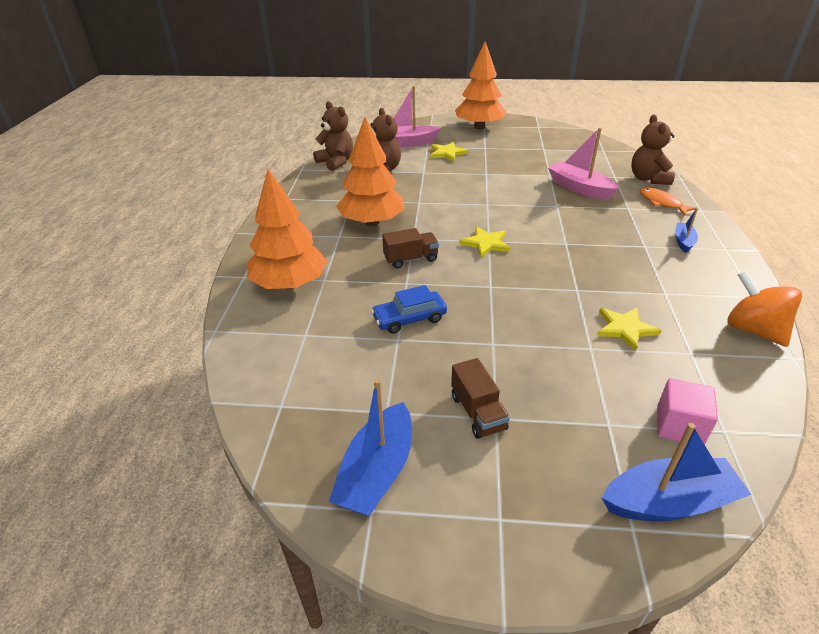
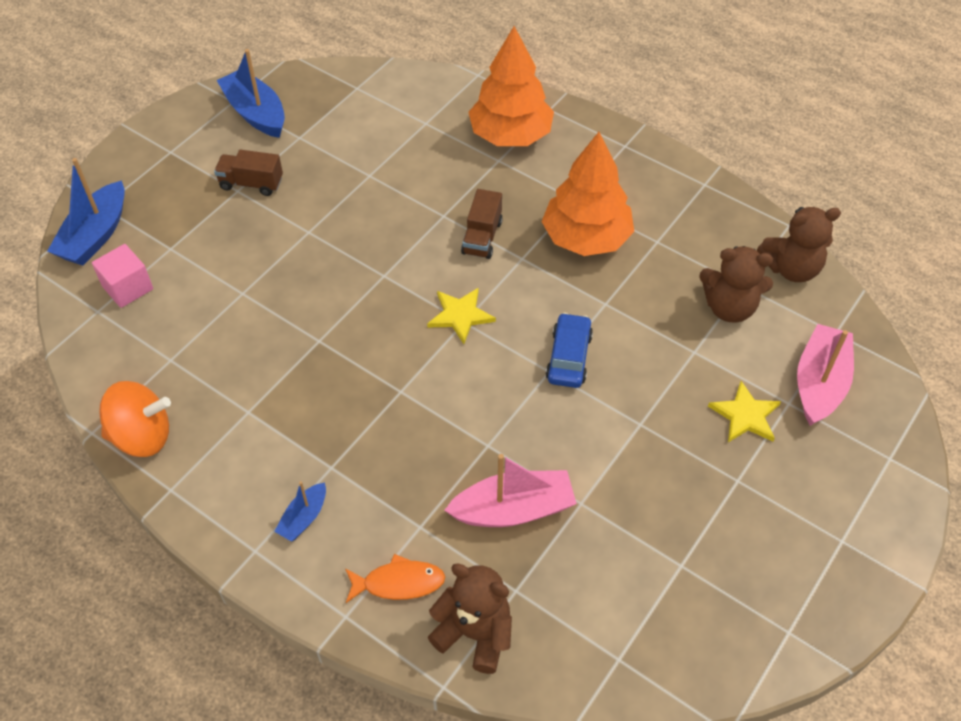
camera: 120 degrees right, 15 degrees up
(409, 318) = (388, 194): blue car -> blue car (569, 357)
(479, 127) = (839, 529): orange tree -> none
(625, 329) = (238, 336): yellow star -> none
(683, 241) = (303, 518): blue boat -> blue boat turned 75 degrees clockwise

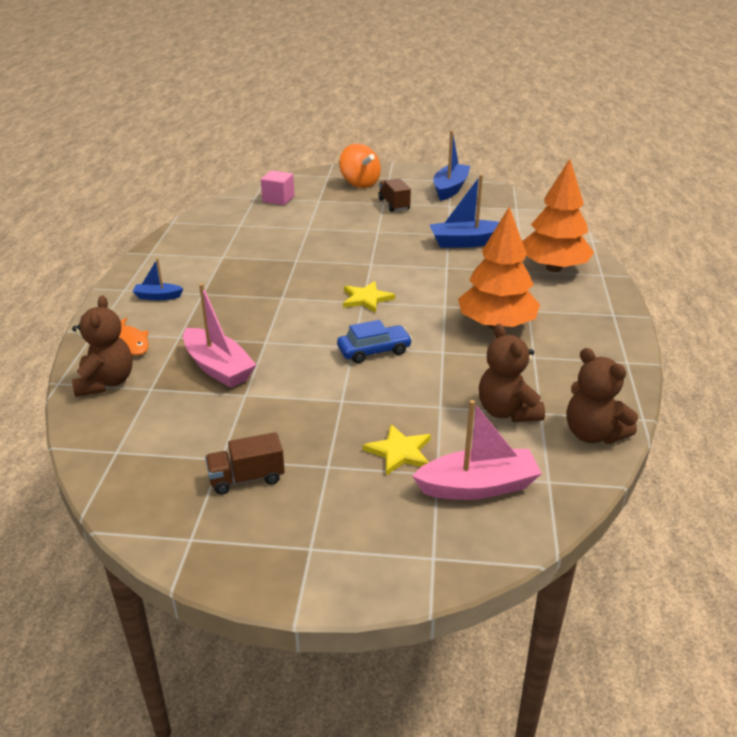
camera: 60 degrees right, 20 degrees down
(95, 235) = (305, 180): blue boat -> blue boat (466, 242)
(142, 436) = (180, 235): orange spinning top -> orange spinning top (360, 183)
(482, 237) = (445, 286): brown truck -> brown truck (246, 478)

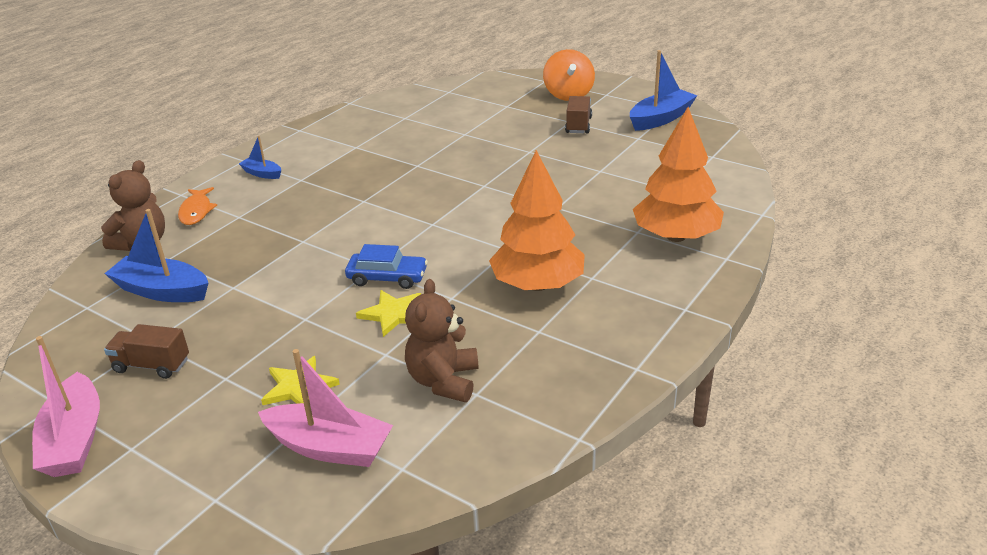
camera: 30 degrees right, 0 degrees up
(218, 368) = (238, 255): pink boat -> pink boat (74, 439)
(278, 199) = (469, 97): pink cube -> none
(366, 299) = (439, 222): yellow star -> yellow star (393, 314)
(466, 242) = (610, 184): blue boat -> blue boat (162, 291)
(593, 434) = (504, 435): brown teddy bear -> none

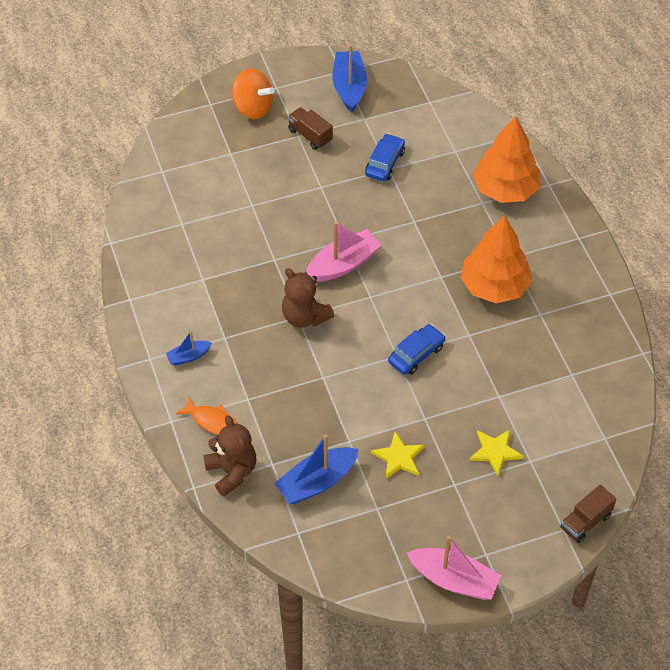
camera: 55 degrees left, 20 degrees up
(152, 365) = (407, 517): brown truck -> brown truck (585, 522)
(329, 447) = (562, 461): pink boat -> pink boat (343, 264)
(393, 314) = (461, 372): yellow star -> yellow star (398, 457)
(443, 381) = (548, 382): brown teddy bear -> brown teddy bear (305, 317)
(603, 166) = (384, 163): none -> blue car

